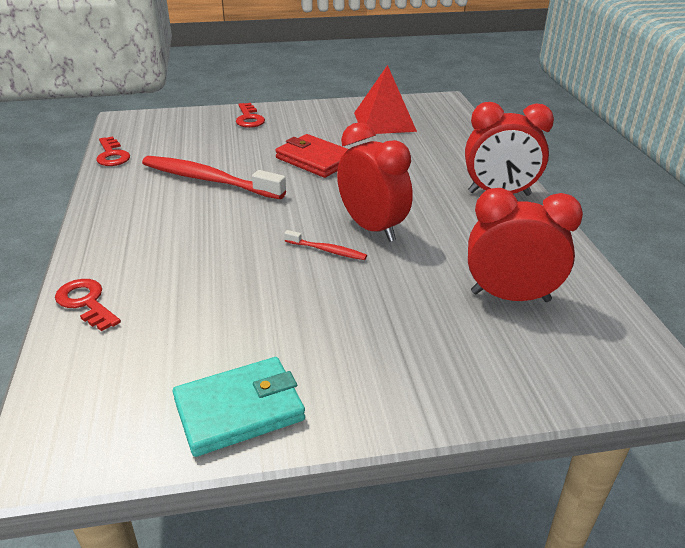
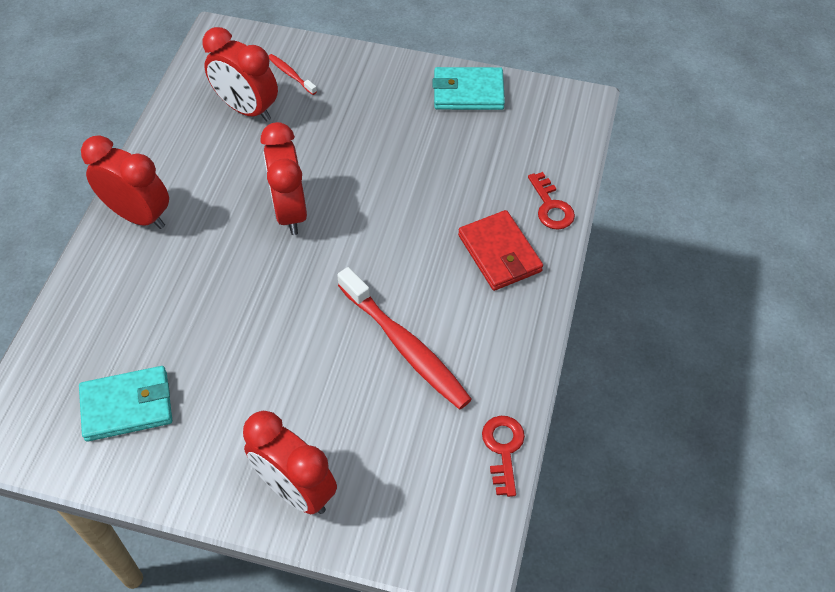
camera: 155 degrees left, 20 degrees up
(249, 118) = (295, 490): red key -> red clock
(315, 160) = (271, 344): red wallet -> red wallet (499, 253)
(327, 250) = (345, 198): red toothbrush -> red toothbrush (291, 74)
(384, 122) = (127, 406): red pyramid -> turquoise wallet

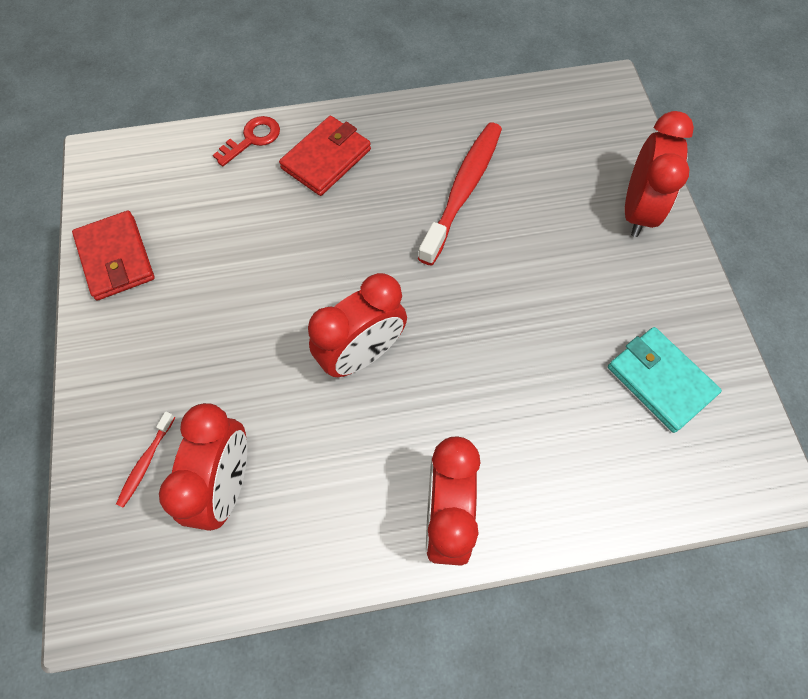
camera: 115 degrees left, 10 degrees up
(468, 92) = (116, 258): turquoise wallet -> red wallet
(503, 449) = (513, 96): red key -> none

